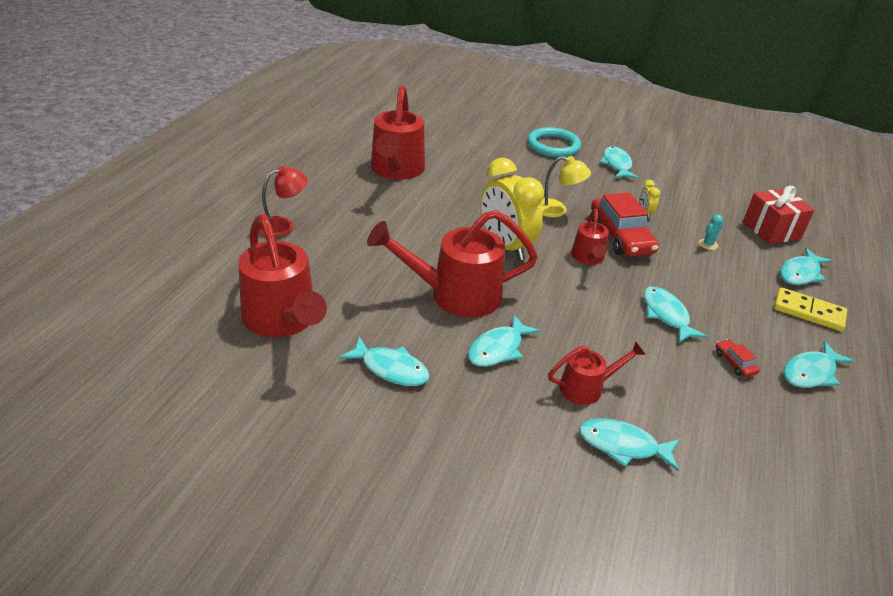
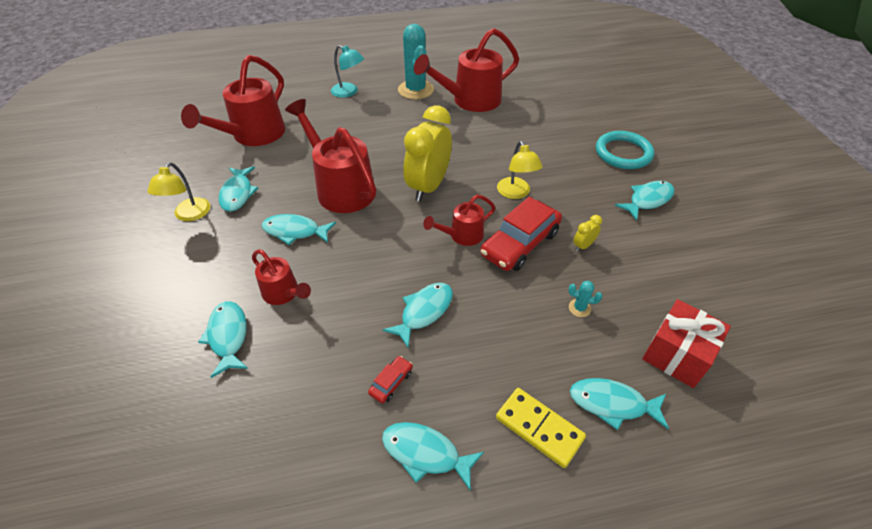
camera: 60 degrees right, 10 degrees up
(283, 225) = (349, 92): red lamp -> turquoise lamp
(337, 188) = (415, 90): none -> turquoise cactus
(393, 420) = (189, 215): none -> yellow lamp
(808, 312) = (539, 428): yellow domino -> yellow domino turned 45 degrees counterclockwise

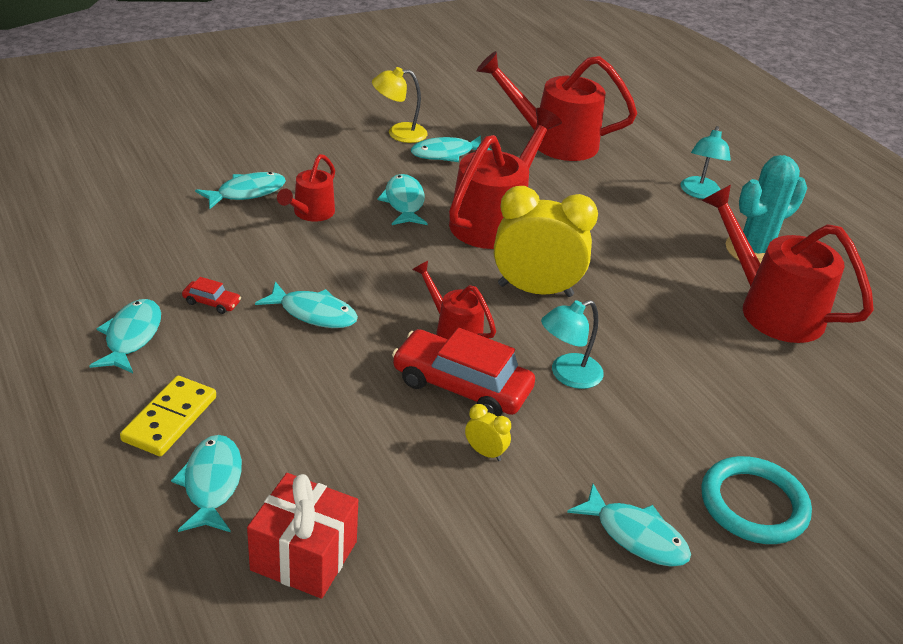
camera: 70 degrees right, 10 degrees down
(516, 193) = (567, 375): yellow lamp -> turquoise lamp
(579, 308) = (360, 450): turquoise cactus -> none

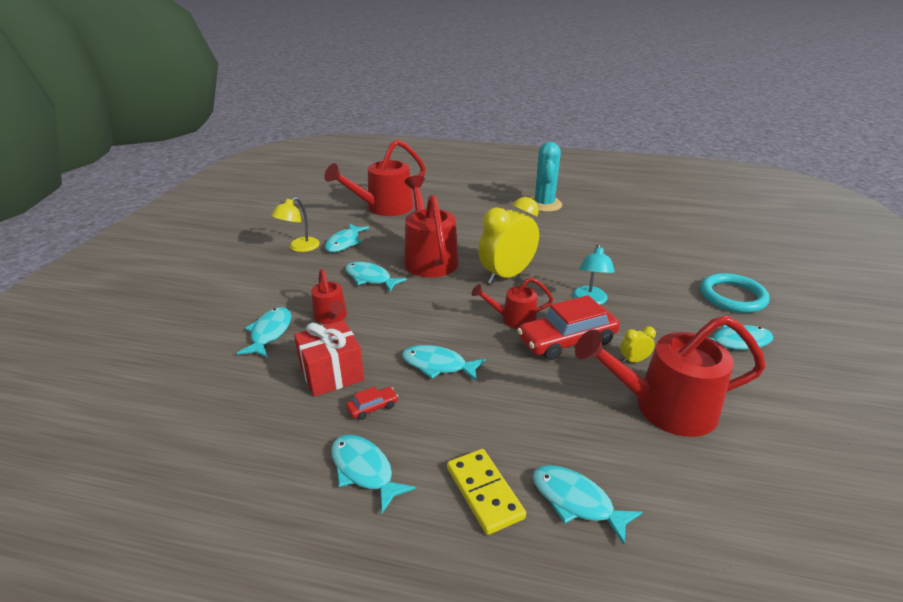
camera: 45 degrees left, 5 degrees down
(304, 555) = (682, 486): red gift -> red gift (331, 373)
(313, 313) = (438, 365): turquoise fish -> turquoise fish turned 135 degrees counterclockwise
(699, 193) = (483, 195): turquoise lamp -> none
(770, 308) = (591, 222): red watering can -> red watering can (662, 407)

